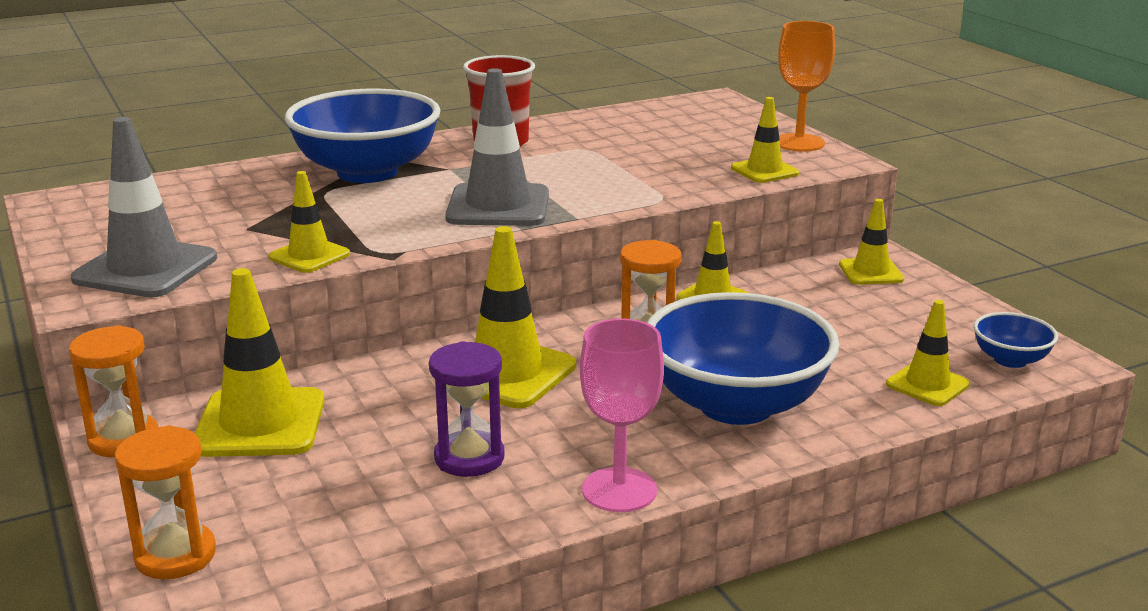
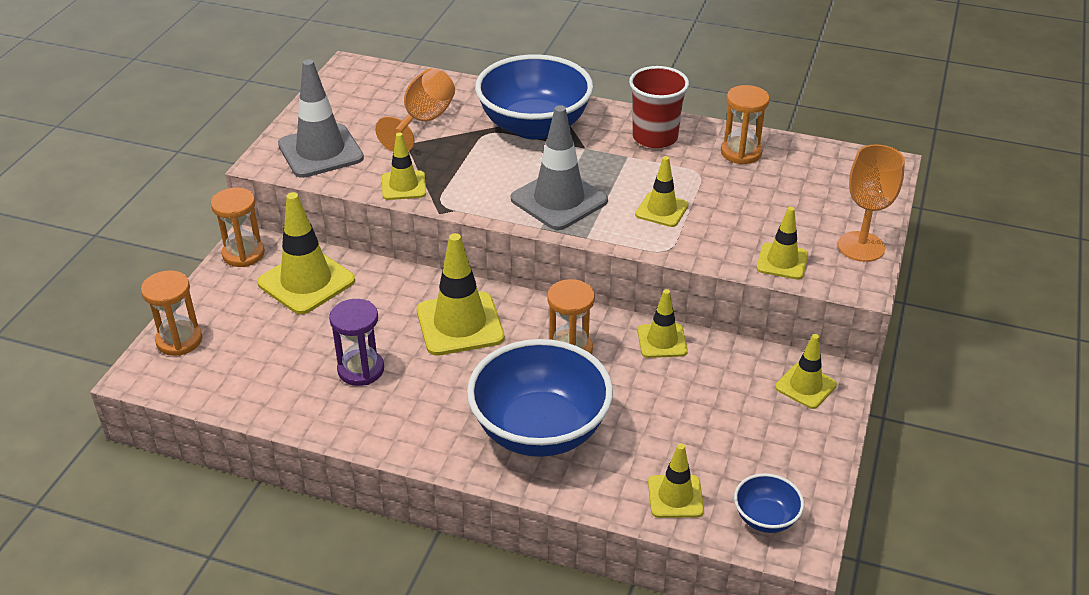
camera: 45 degrees right, 15 degrees up
(233, 207) = (423, 121): none -> orange goblet
(594, 127) = (741, 153): none -> orange hourglass
(604, 179) = (661, 210): none -> yellow traffic cone
(619, 490) = (395, 441): pink goblet -> none

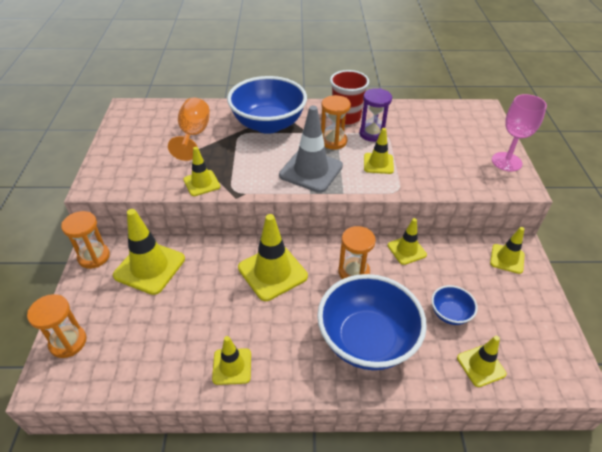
camera: 20 degrees left, 5 degrees up
(320, 151) = (130, 170): grey traffic cone -> none
(361, 370) = (219, 328): purple hourglass -> purple hourglass (372, 134)
(741, 153) = (401, 117): orange hourglass -> orange hourglass (333, 141)
(765, 518) = (544, 364): blue bowl -> blue bowl (450, 314)
(782, 261) = (470, 182): yellow traffic cone -> yellow traffic cone (232, 366)
(861, 247) = (506, 162): orange goblet -> pink goblet

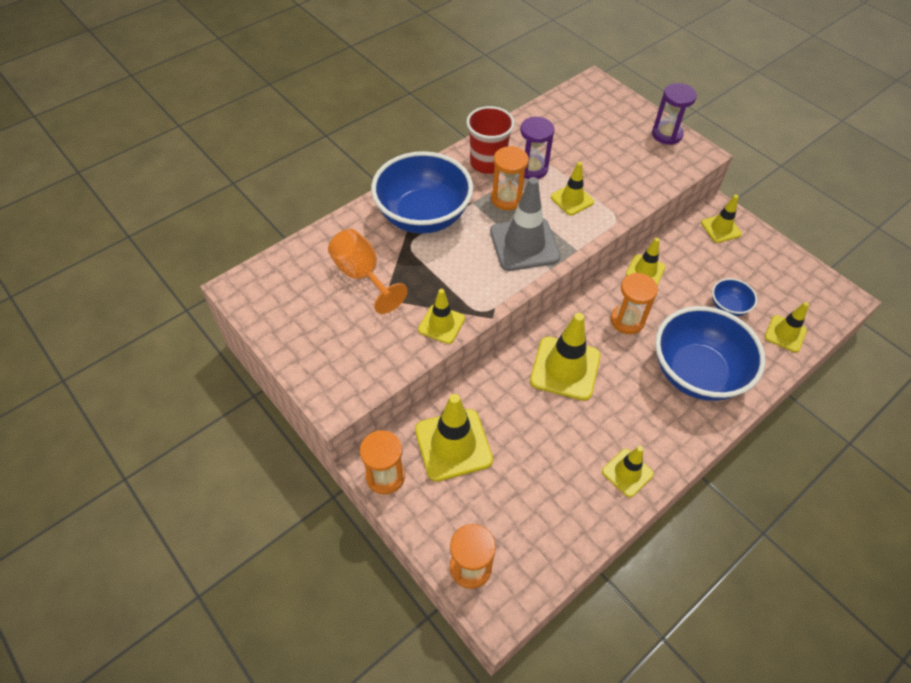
camera: 40 degrees left, 10 degrees up
(506, 162) = (667, 134): pink goblet -> purple hourglass

